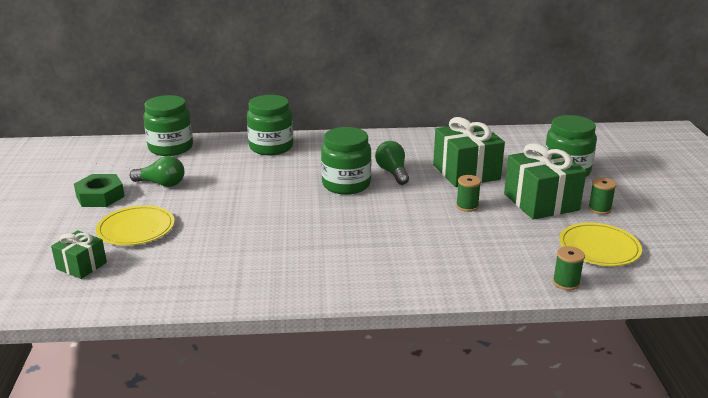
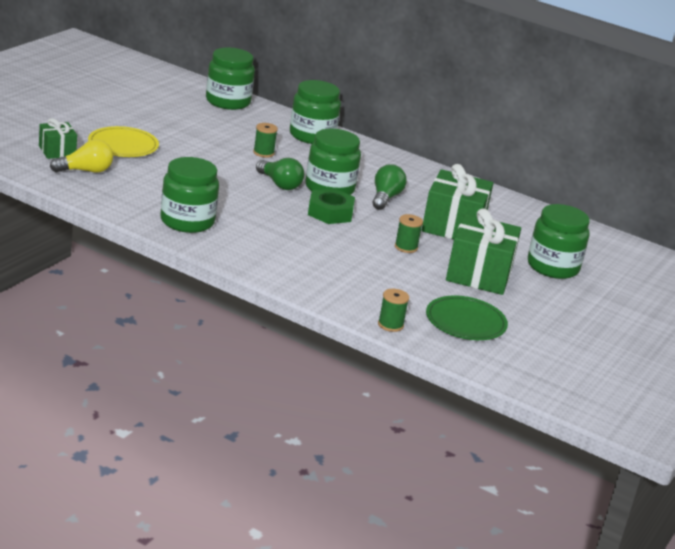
camera: 30 degrees right, 0 degrees up
(100, 196) = (126, 113): green nut -> green nut (330, 212)
(134, 273) = (85, 171): none -> yellow light bulb
(161, 184) = (183, 124): green light bulb -> green light bulb (279, 184)
(288, 275) = (187, 221): none -> green jar
(599, 209) = (523, 302): green spool -> green spool (263, 153)
(599, 248) = (465, 322): yellow plate -> green plate

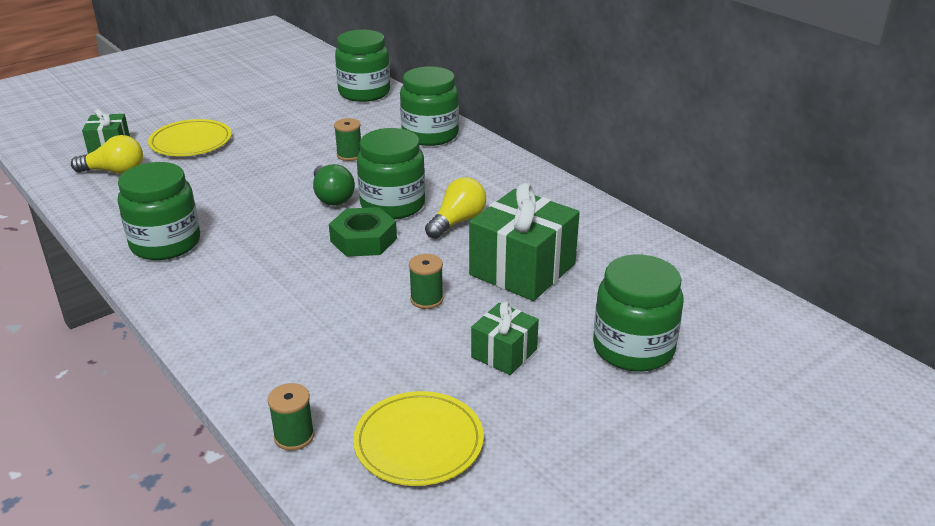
camera: 25 degrees right, 5 degrees up
(385, 198) = (457, 221): green light bulb -> yellow light bulb
(465, 322) = (418, 442): green plate -> yellow plate
(479, 274) = (504, 353): green gift -> green gift, size x0.55

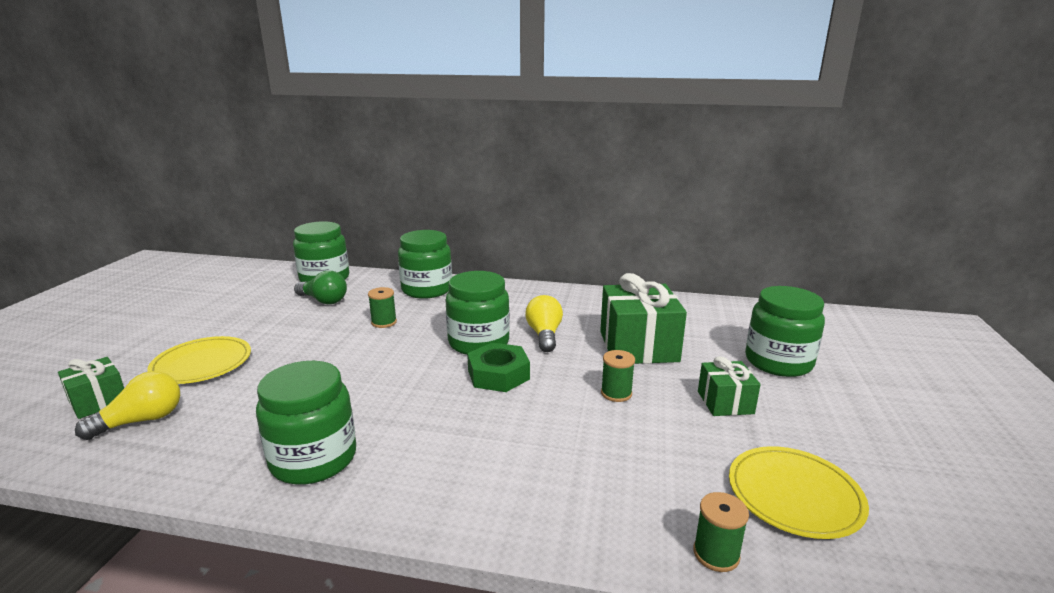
camera: 40 degrees left, 10 degrees down
(332, 197) = (419, 355): green light bulb -> green light bulb (323, 300)

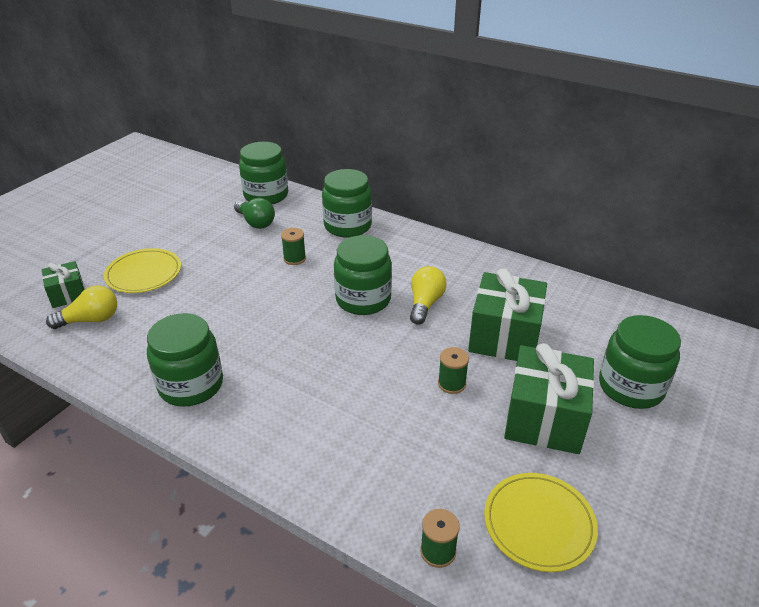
camera: 20 degrees right, 15 degrees up
(498, 374) = (362, 339): green nut -> none
(725, 402) = (544, 418): green gift -> green gift, size x1.83

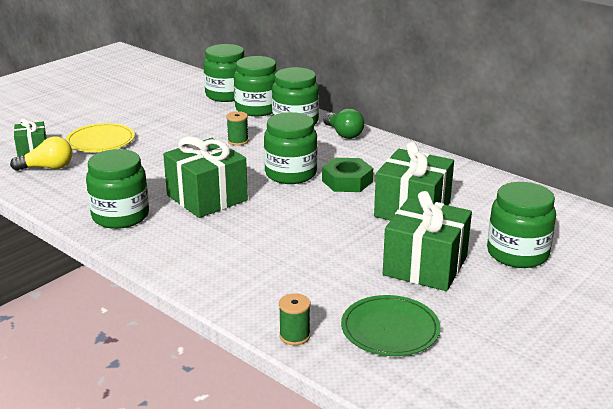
camera: 10 degrees right, 10 degrees down
(255, 222) = (211, 113): green light bulb -> green light bulb (343, 134)
(282, 345) = (207, 198): none -> green gift
(303, 211) = (257, 109): none -> green jar
(425, 304) = (347, 181): yellow light bulb -> green nut
(451, 384) = (349, 236): green spool -> none
(539, 523) = (390, 329): yellow plate -> green plate

